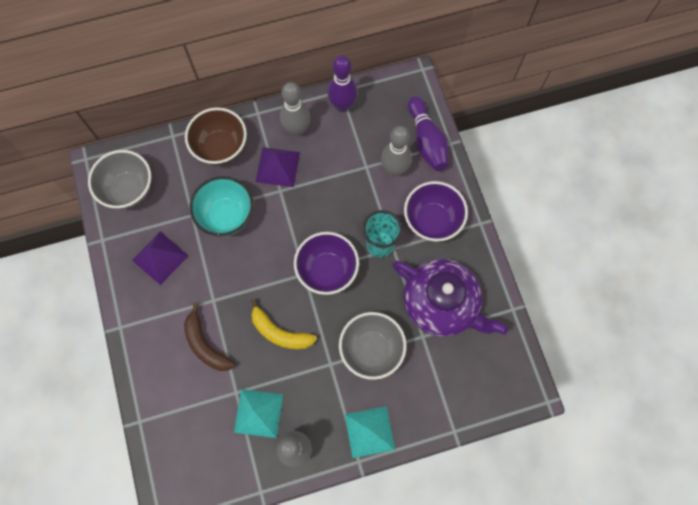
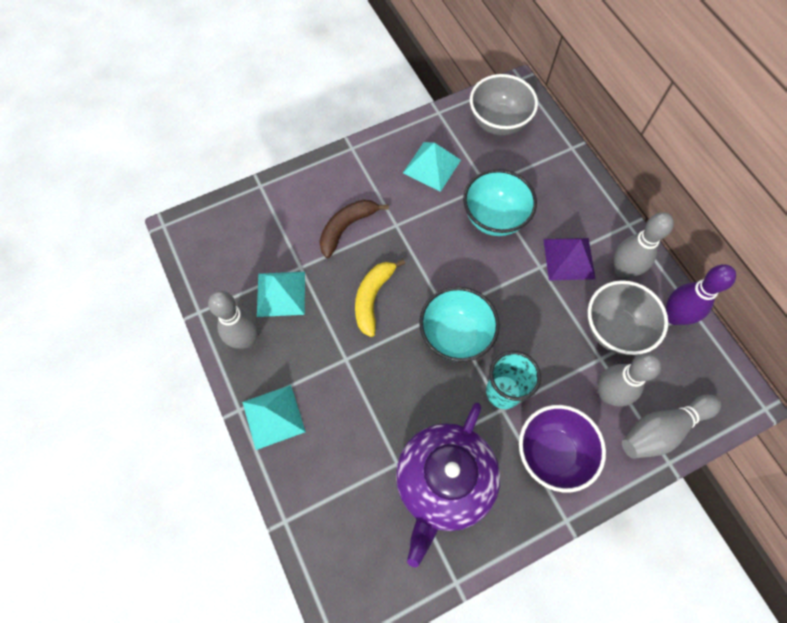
camera: 80 degrees right, 5 degrees down
(160, 258) = (431, 166): purple pyramid -> turquoise pyramid
(221, 148) = (573, 196): brown bowl -> none
(327, 271) = (455, 336): purple bowl -> turquoise bowl
(371, 350) = (369, 403): grey bowl -> grey bowl (614, 329)
(426, 141) = (662, 430): purple bowling pin -> grey bowling pin

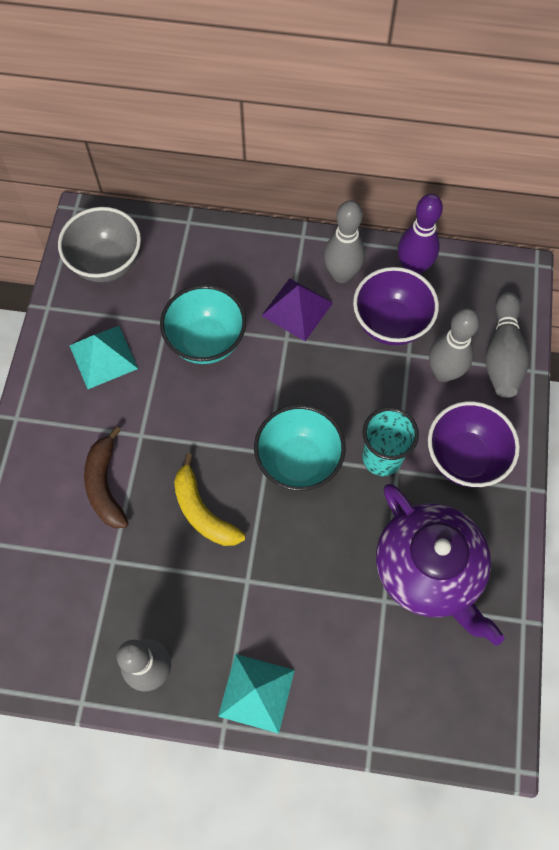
camera: 55 degrees left, 0 degrees up
(281, 293) = (127, 600): turquoise pyramid -> none
(614, 329) = (390, 323): grey bowl -> purple bowl

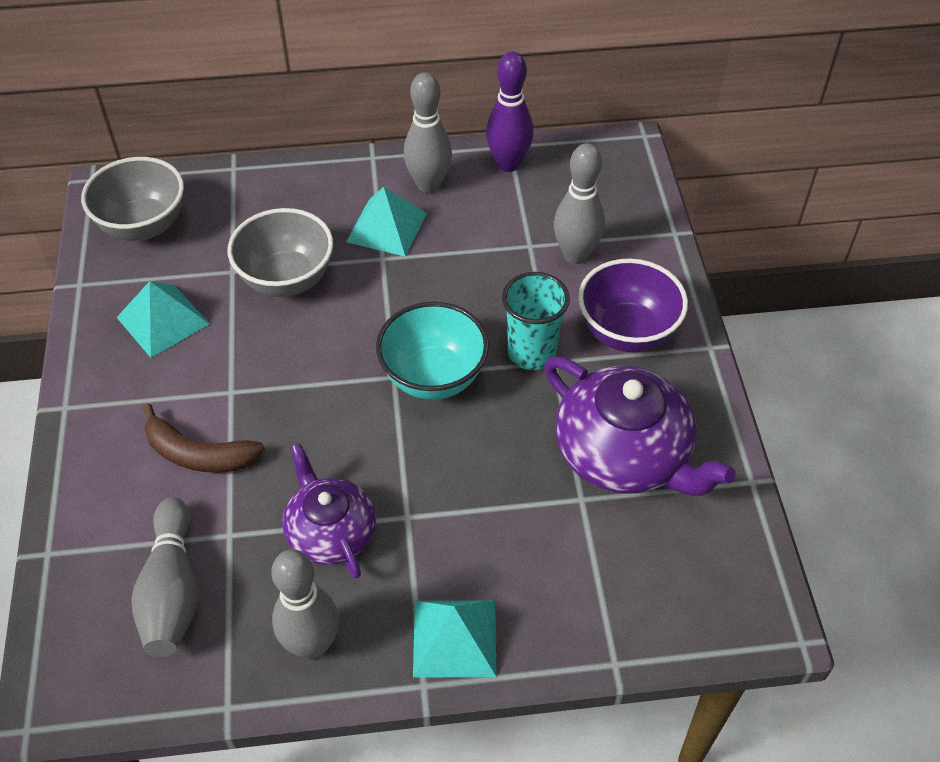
camera: 15 degrees left, 15 degrees down
(105, 485) = (199, 454): brown banana -> brown banana turned 45 degrees counterclockwise
(187, 578) = (330, 532): none -> purple teapot
(203, 511) = (331, 455): yellow banana -> none
(206, 341) = (287, 280): turquoise bowl -> grey bowl
(297, 309) = (386, 227): purple pyramid -> turquoise pyramid
(390, 323) = (500, 220): purple bowl -> none
(502, 355) = (636, 225): grey bowling pin -> grey bowling pin (172, 591)

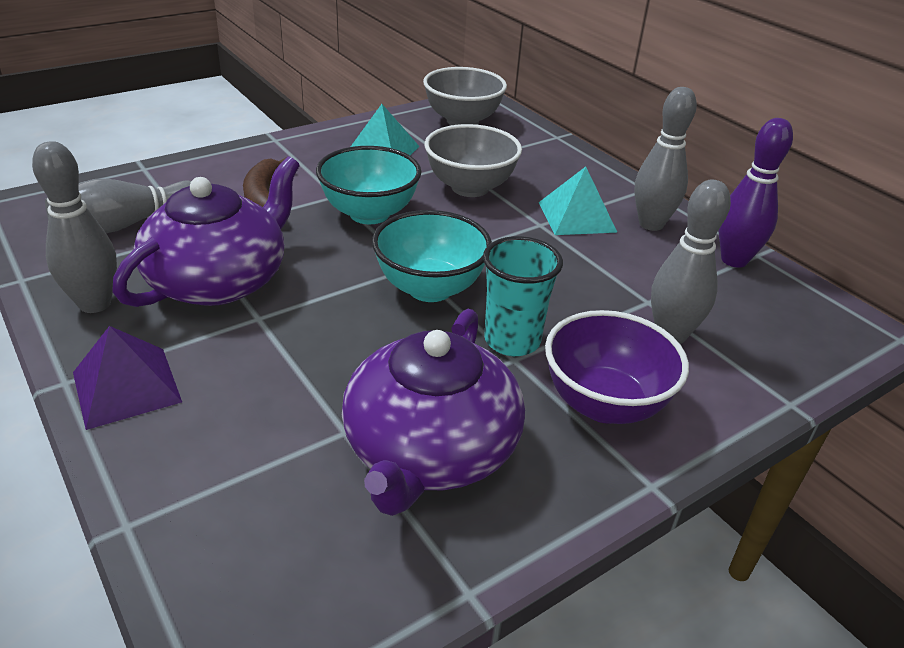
camera: 60 degrees right, 15 degrees down
(284, 376) = (369, 214): none -> turquoise bowl
(330, 532) = (219, 280): purple teapot -> purple teapot, size x1.57
(454, 638) = (126, 387): turquoise pyramid -> purple pyramid

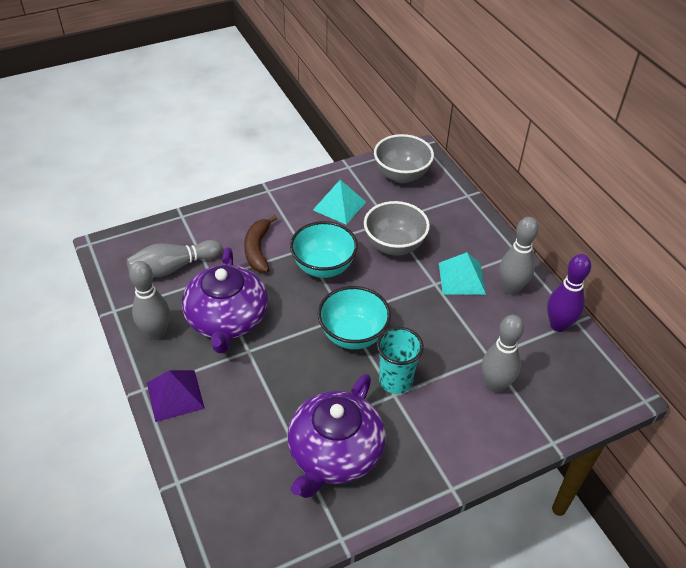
camera: 10 degrees right, 10 degrees up
(219, 280) = (227, 319): purple teapot -> purple teapot turned 135 degrees clockwise
(604, 404) = (440, 432): purple bowl -> none

